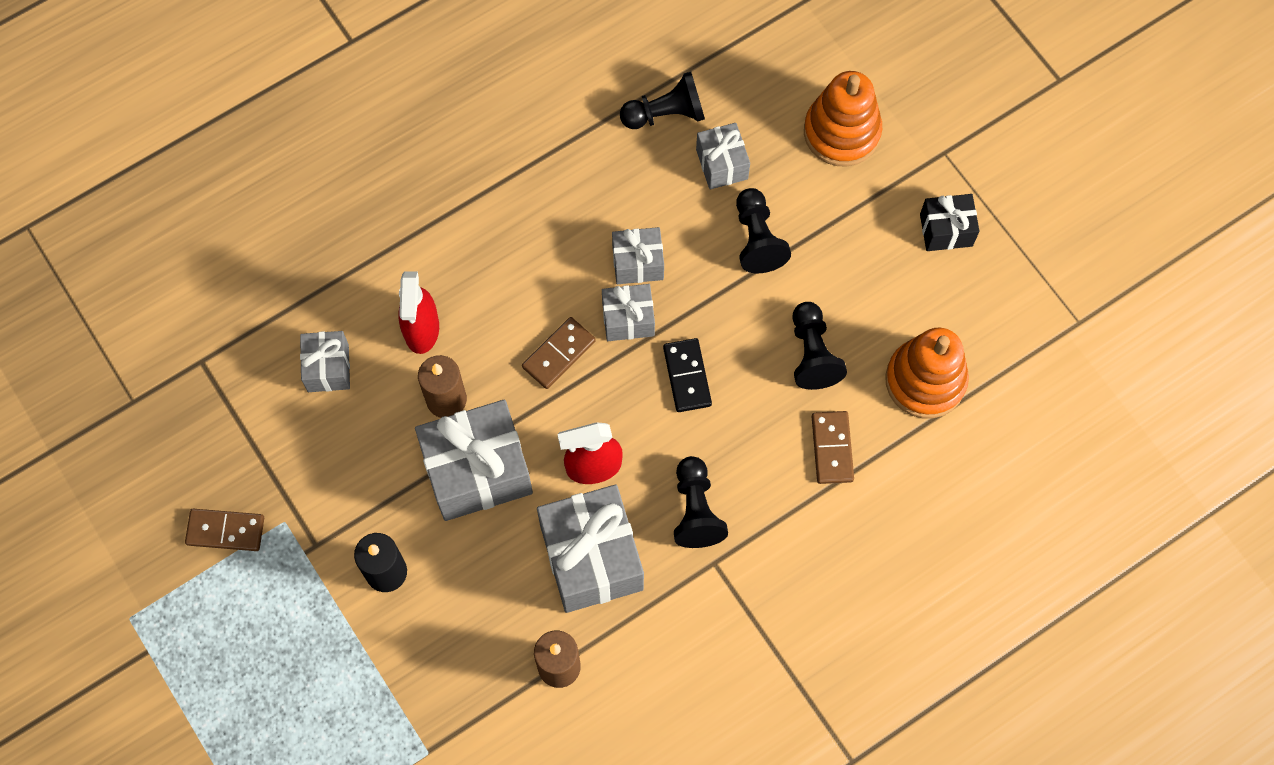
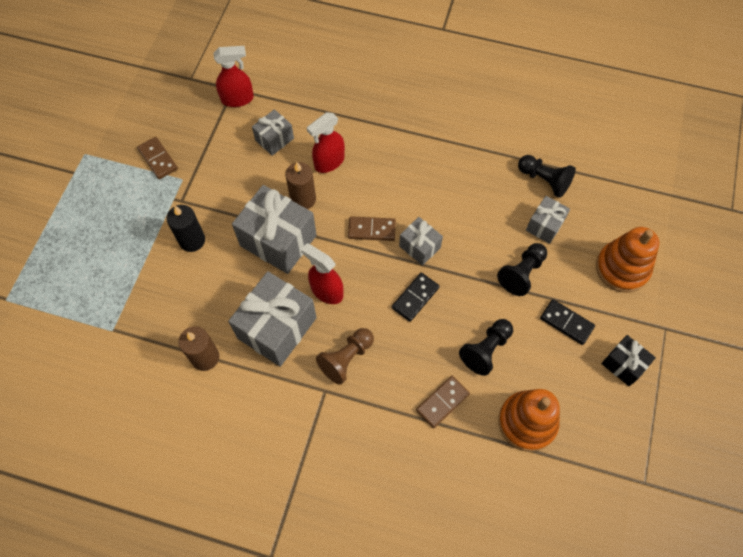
camera: 50 degrees right, 5 degrees down
(223, 366) = (238, 99): none -> red spray bottle
(638, 263) = (453, 228): grey gift -> none
(696, 510) = (346, 359): black pawn -> brown pawn
(853, 244) = (566, 323): none -> black domino

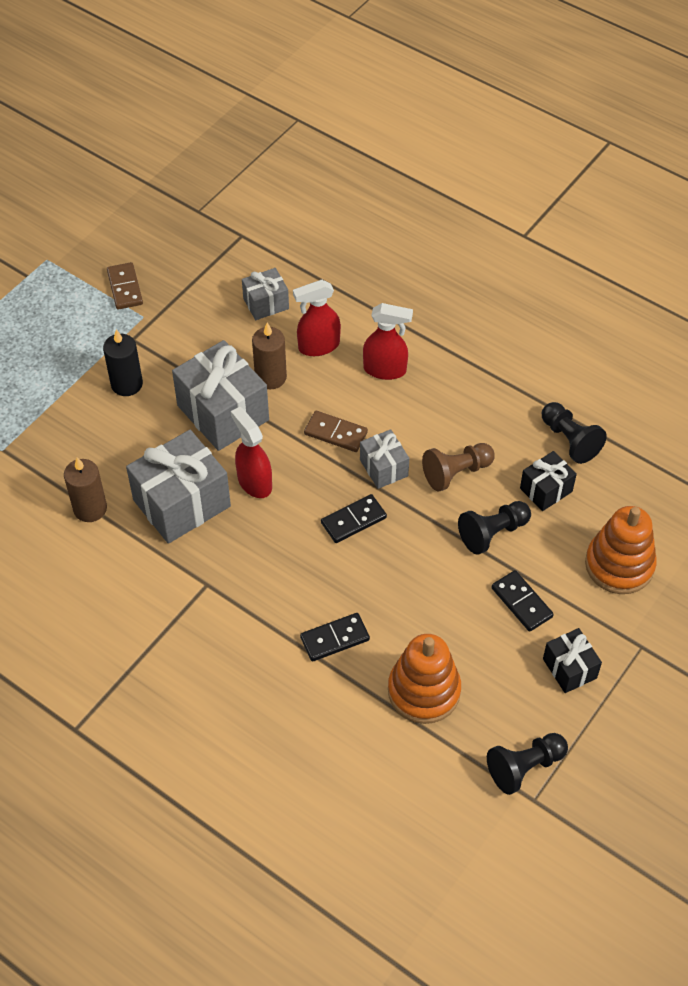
camera: 20 degrees right, 10 degrees down
(238, 99) = (242, 248): red spray bottle -> red spray bottle (385, 370)
(346, 359) = (245, 559): brown pawn -> brown pawn (456, 473)
(442, 402) = (335, 639): brown domino -> black domino
(486, 350) = (411, 601): black pawn -> black pawn (525, 767)
(544, 225) = (546, 490): grey gift -> black gift

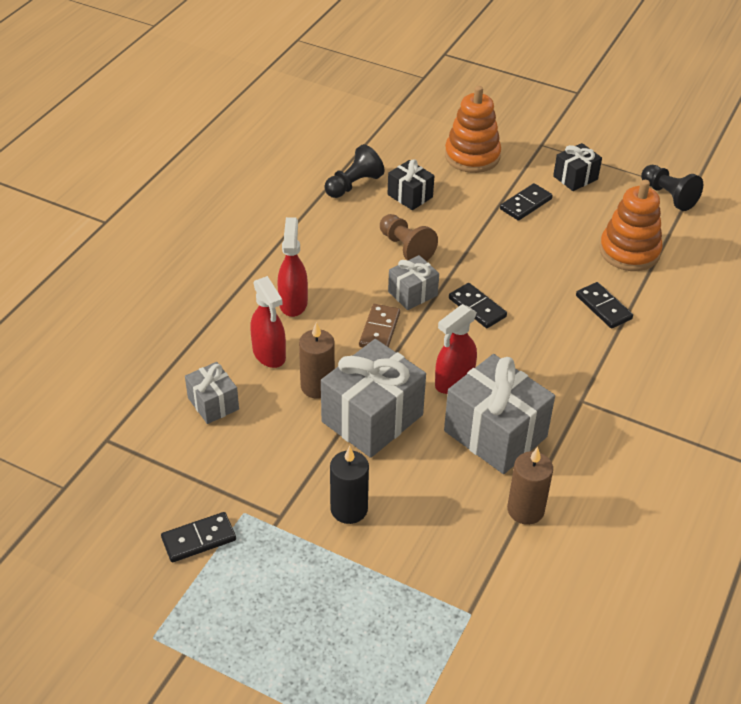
camera: 100 degrees left, 10 degrees down
(125, 288) = (199, 539): brown domino -> black domino
(493, 533) = (463, 223): black pawn -> none

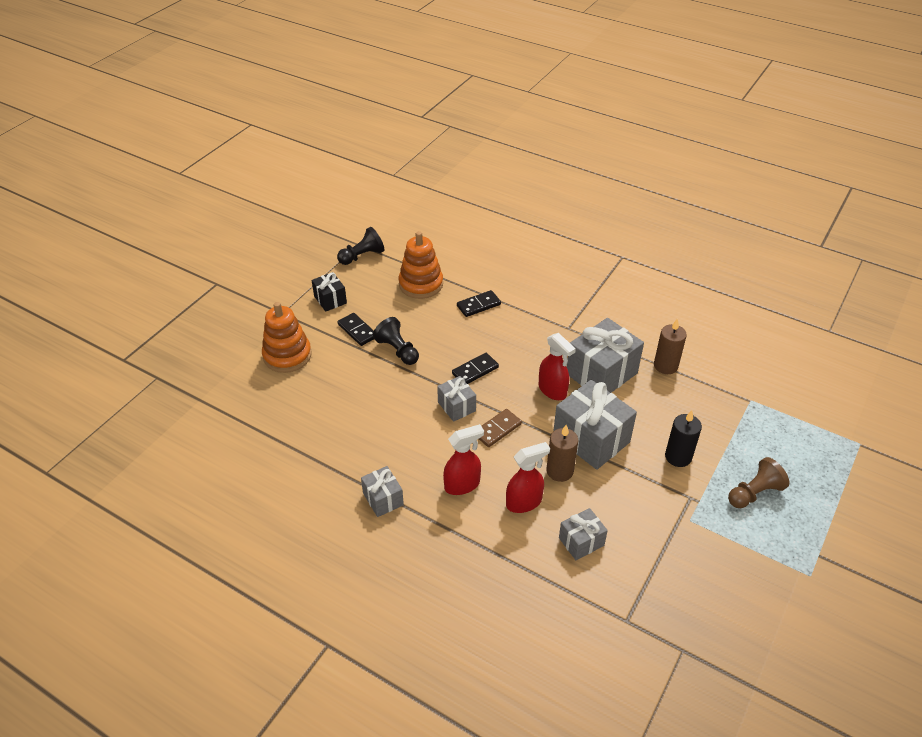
camera: 85 degrees left, 0 degrees up
(199, 539) = (719, 548): black domino -> none
(272, 244) = (383, 499): none -> grey gift
(293, 303) = (462, 485): red spray bottle -> red spray bottle turned 150 degrees clockwise
(353, 185) = (309, 437): black pawn -> black pawn (397, 350)
(379, 330) = (497, 429): brown domino -> brown domino turned 60 degrees counterclockwise
(406, 248) = (401, 407): brown pawn -> brown pawn (754, 493)
(410, 196) = (333, 399): black gift -> none

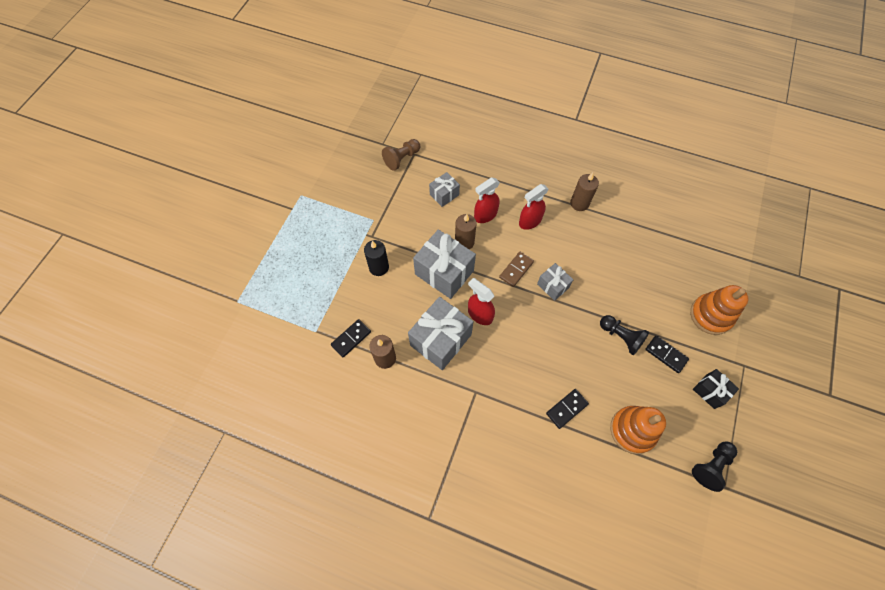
camera: 170 degrees right, 20 degrees up
(383, 499) = (579, 203): grey gift -> brown candle
(475, 370) = (548, 325): black domino -> black domino (351, 339)
(754, 493) = (326, 246): brown pawn -> brown pawn (402, 159)

